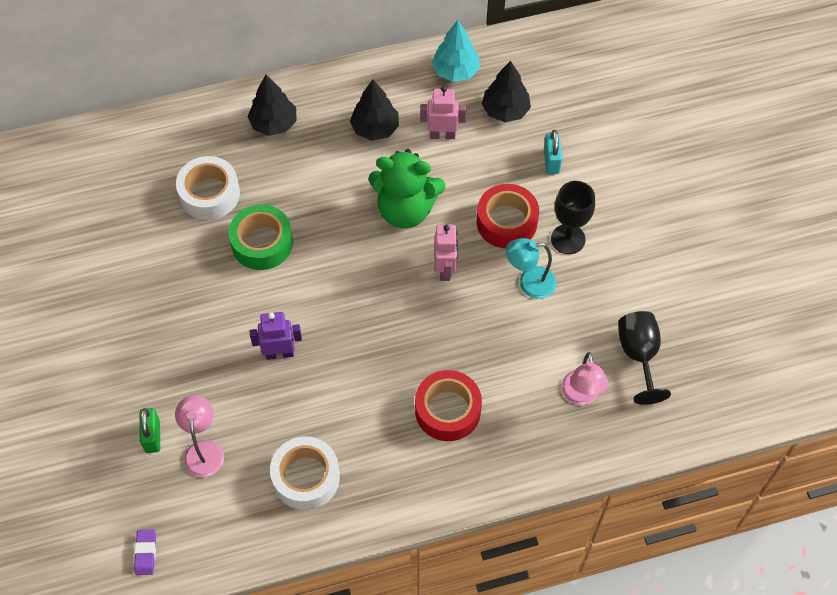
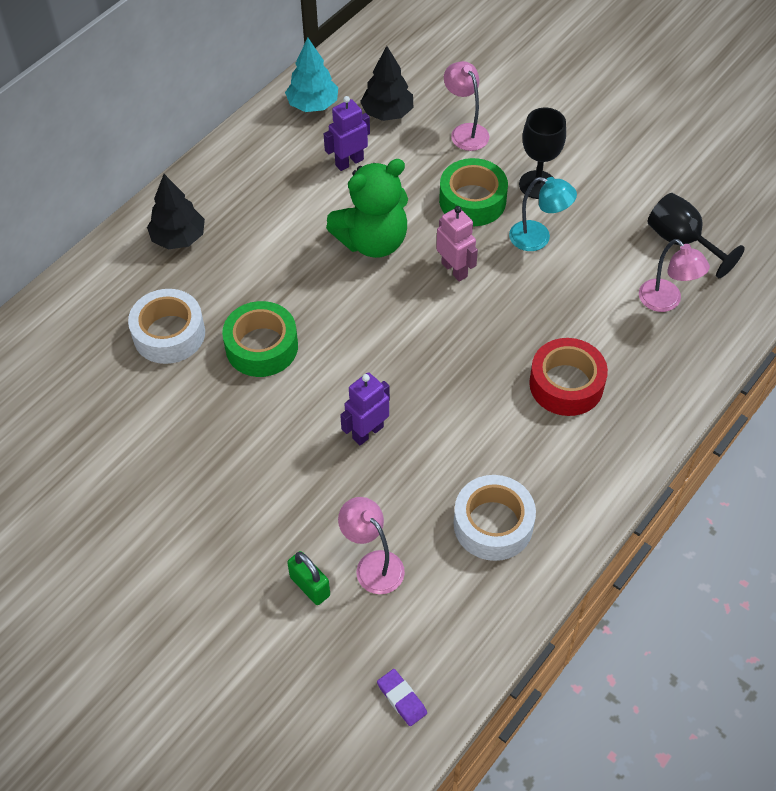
camera: 35 degrees left, 5 degrees down
(375, 128) = (281, 190): black tree -> none
(442, 135) = (349, 162): pink robot -> purple robot
(506, 222) = (472, 200): red tape -> green tape
(529, 283) = (538, 238): turquoise lamp -> turquoise lamp turned 120 degrees counterclockwise
(551, 161) = (465, 131): turquoise padlock -> pink lamp

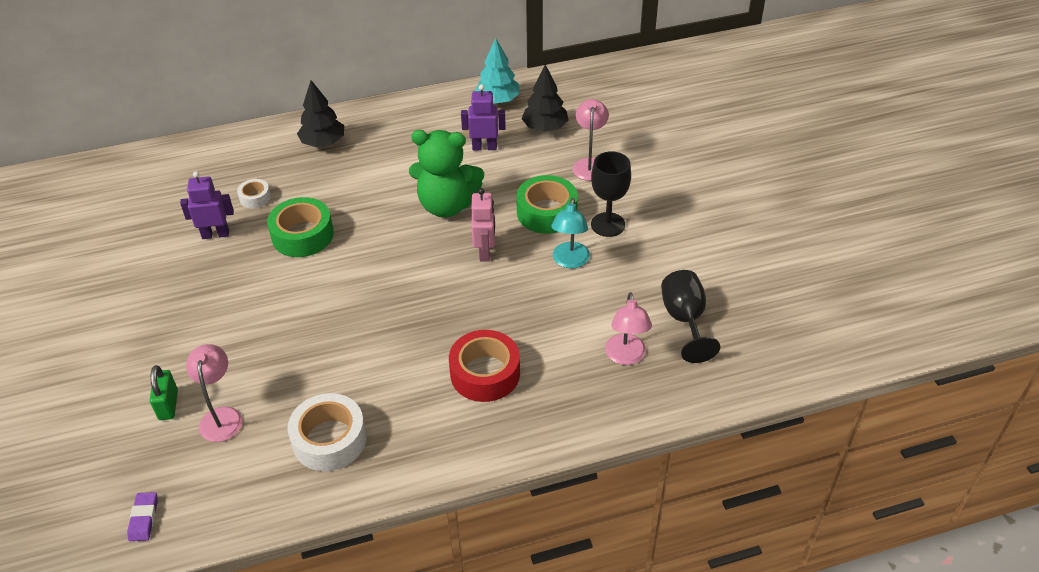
camera: 35 degrees right, 10 degrees down
(169, 334) = (255, 197): white tape -> white tape, size x0.52
(367, 432) = (311, 327): purple robot -> purple robot (215, 234)
(538, 238) = (570, 261): turquoise lamp -> turquoise lamp turned 45 degrees clockwise

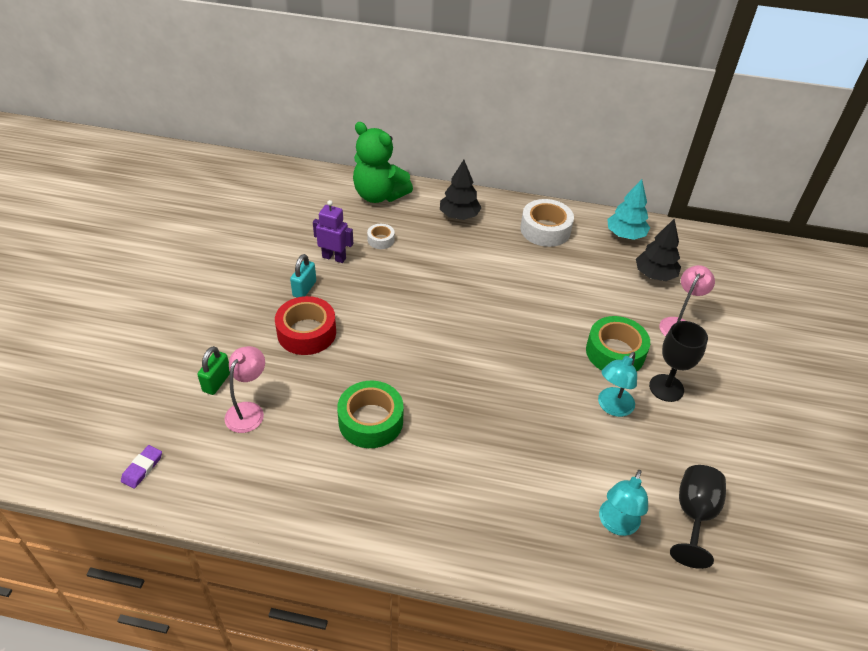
camera: 25 degrees right, 0 degrees up
(203, 277) = (304, 289): none -> turquoise padlock
(302, 235) = (399, 286): green tape -> green tape (371, 421)
(329, 439) = (317, 473): white tape -> white tape (545, 230)
(447, 205) = (530, 309): green teddy bear -> green teddy bear (379, 195)
(484, 147) = (591, 271): purple robot -> none
(485, 252) = (540, 365): pink robot -> none
(485, 373) = (478, 477): red tape -> red tape (306, 332)
(626, 357) = (616, 524): pink lamp -> turquoise lamp

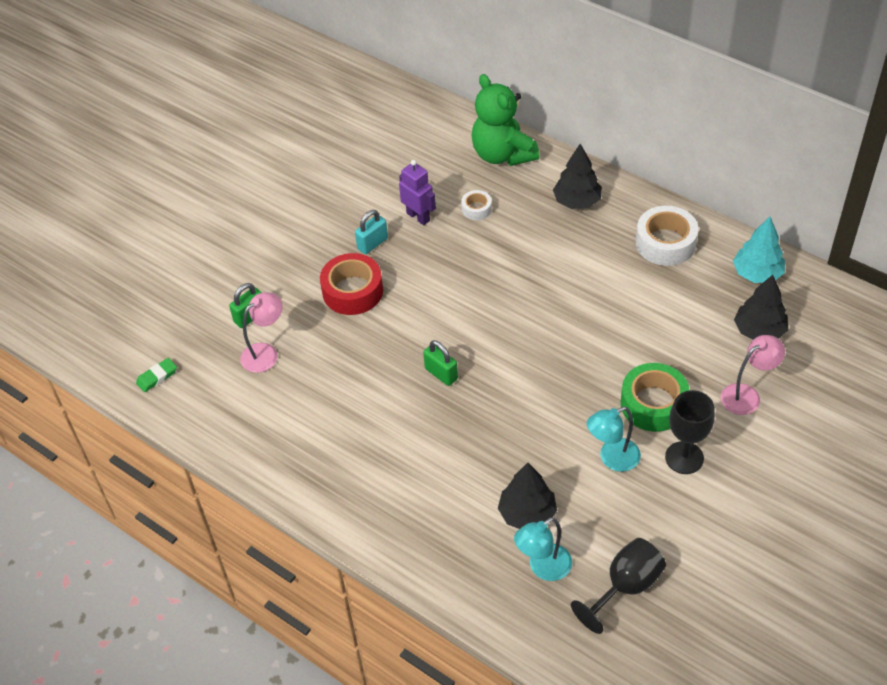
camera: 30 degrees right, 5 degrees up
(142, 468) = (157, 377): purple eraser -> green eraser
(371, 421) = (368, 397): green tape -> none
(426, 380) = (441, 374): none -> green padlock
(573, 480) = (527, 514): none -> black tree

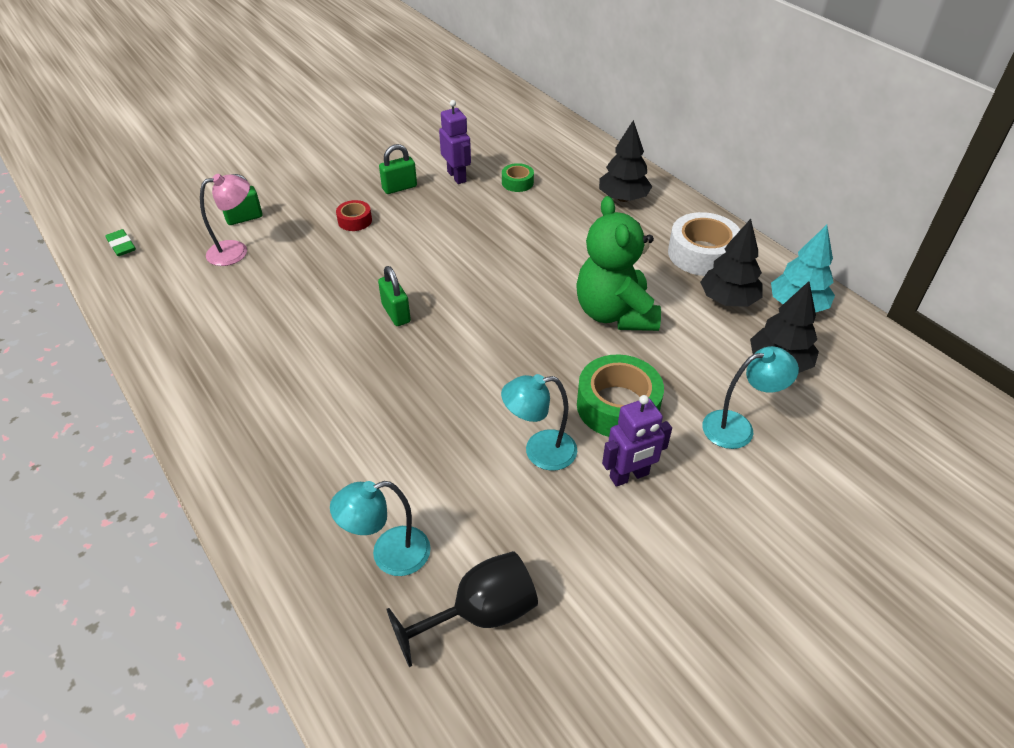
camera: 15 degrees right, 5 degrees down
(157, 377) = (122, 245): green eraser -> green eraser turned 75 degrees clockwise
(352, 291) = (355, 220): red tape -> red tape, size x0.52
(372, 244) = (399, 187): turquoise padlock -> green padlock
(476, 209) = (517, 182): white tape -> green tape
(502, 154) = (567, 147): green teddy bear -> green teddy bear (615, 313)
(527, 514) = (405, 484): black tree -> black tree (728, 300)
(684, 458) = (629, 476): black goblet -> purple robot
(747, 395) = (738, 427): pink lamp -> turquoise lamp

